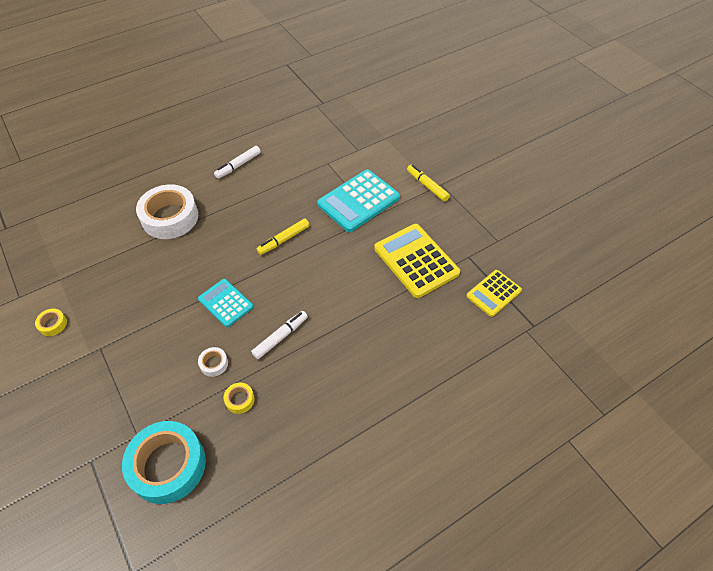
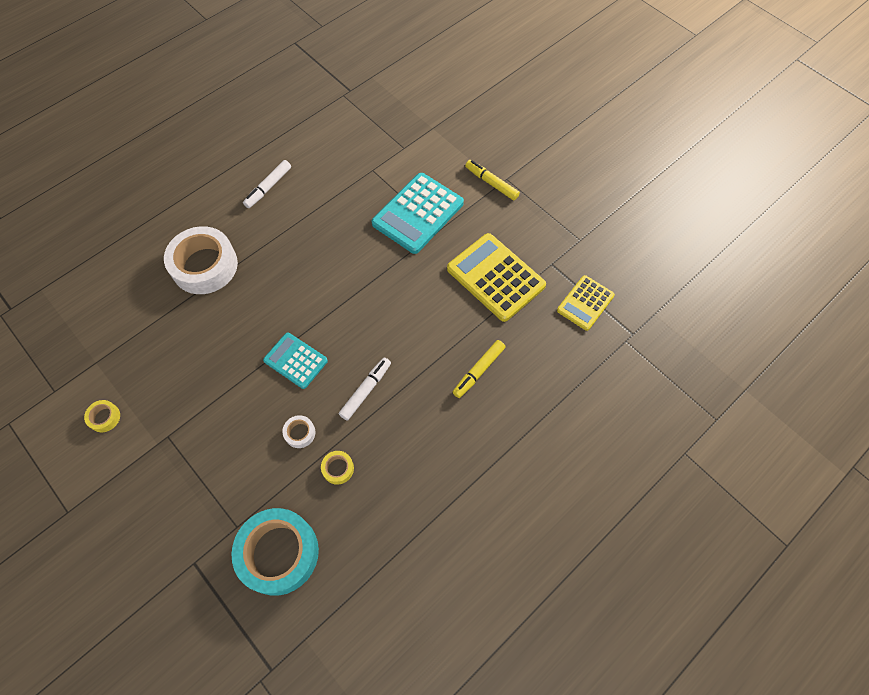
camera: 10 degrees left, 10 degrees up
(284, 239) = (343, 274): yellow marker -> yellow marker (479, 371)

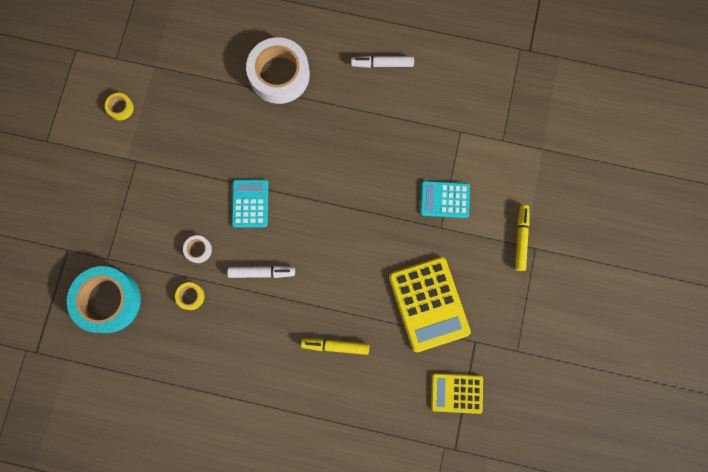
camera: 55 degrees right, 15 degrees up
(418, 213) = (444, 199): turquoise calculator -> turquoise calculator, size x0.60
(495, 277) = (428, 304): yellow calculator -> yellow calculator turned 150 degrees clockwise

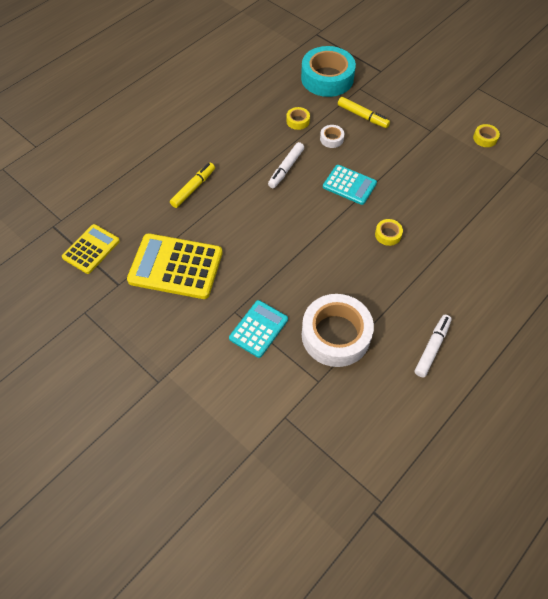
camera: 120 degrees right, 20 degrees down
(279, 75) = (462, 257): white tape -> white tape (335, 335)
(289, 144) = (388, 234): none -> yellow tape
(520, 239) = (176, 374): yellow marker -> yellow marker (362, 116)

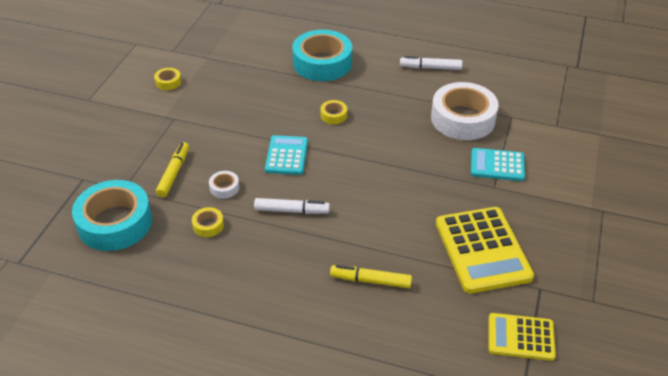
camera: 115 degrees left, 15 degrees down
(475, 256) = (322, 63): none -> turquoise tape

